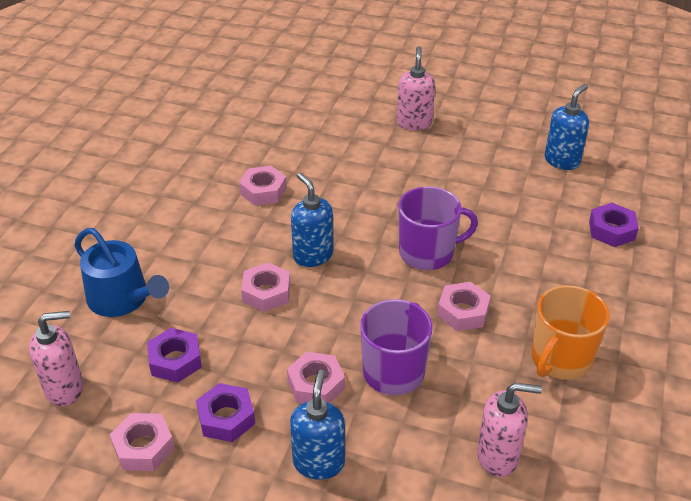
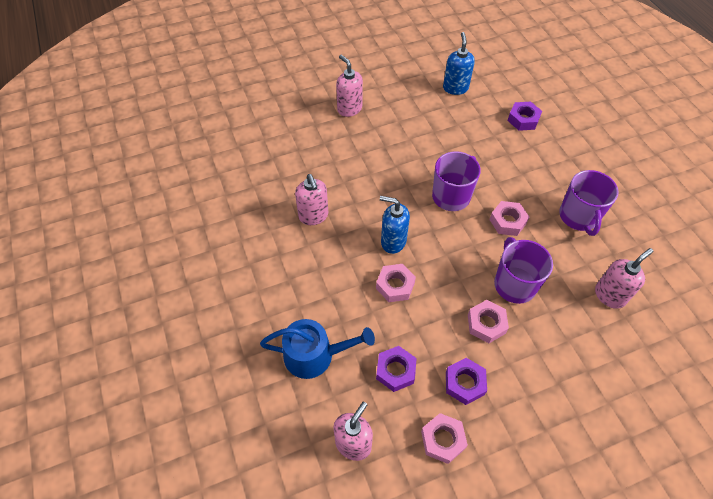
camera: 40 degrees left, 15 degrees up
(263, 191) = (313, 216): pink nut -> pink soap dispenser
(319, 462) = (538, 369): blue soap dispenser -> none
(560, 359) = (578, 217): orange mug -> purple mug

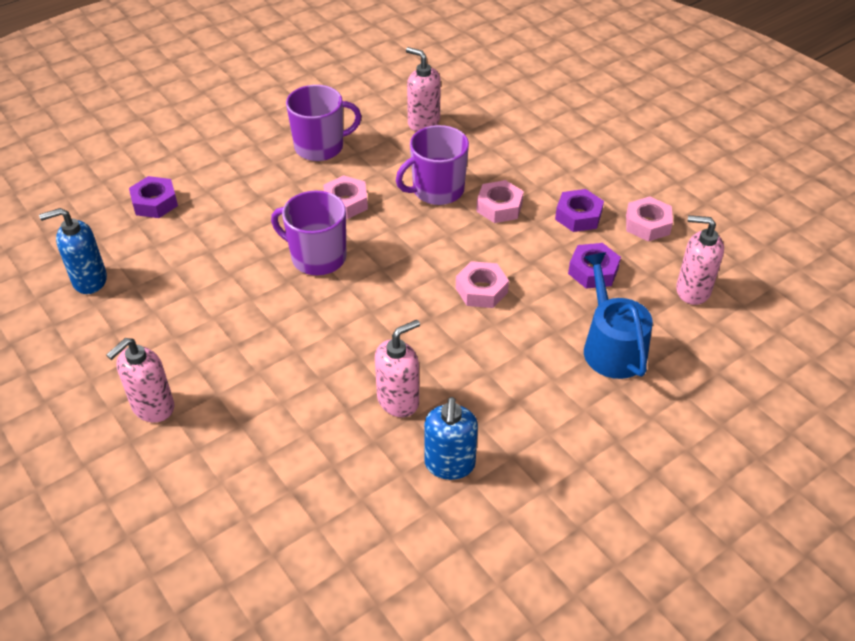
camera: 105 degrees left, 10 degrees down
(393, 241) = (414, 304): blue soap dispenser -> blue soap dispenser (449, 464)

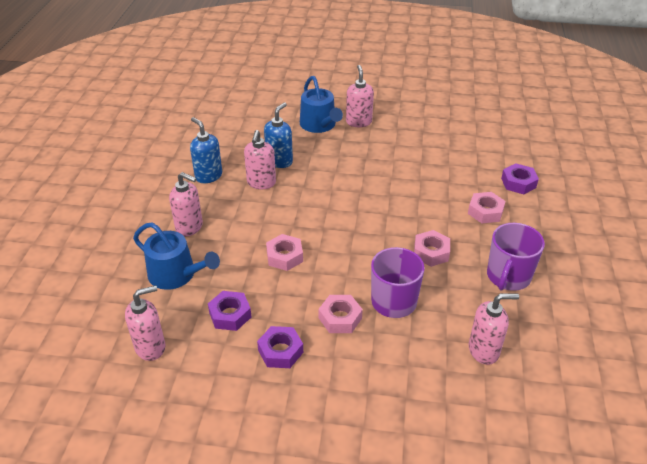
camera: 135 degrees right, 5 degrees down
(89, 280) = (471, 138): blue soap dispenser -> blue soap dispenser (279, 161)
(204, 443) = (319, 125): none -> blue watering can
(317, 257) = (394, 214): purple mug -> none
(546, 397) = (189, 227): none -> pink soap dispenser
(647, 224) = (224, 381): pink nut -> pink nut (485, 211)

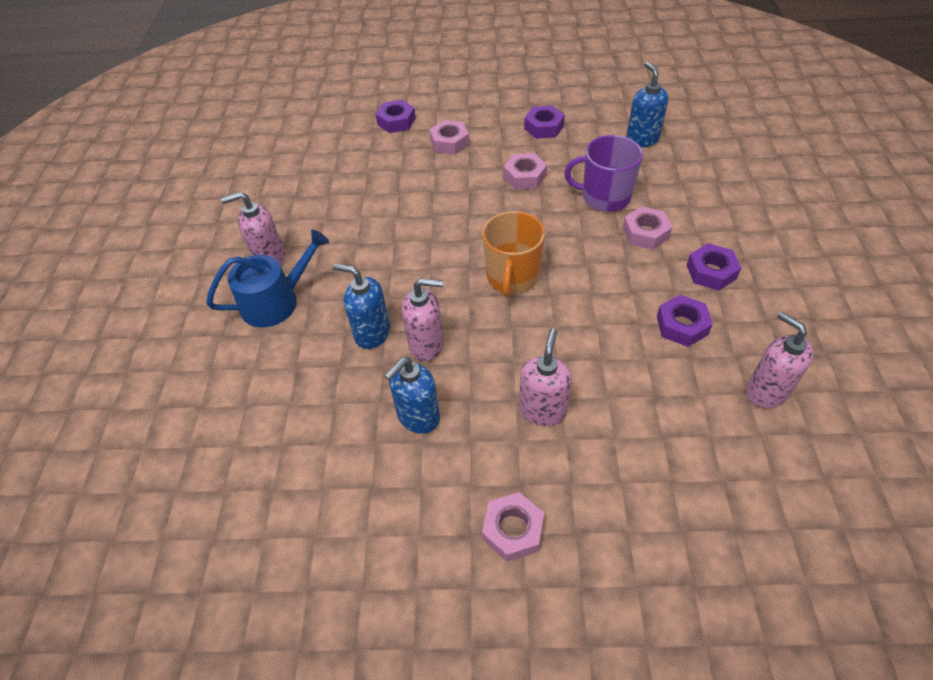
camera: 95 degrees left, 10 degrees up
(176, 274) = (639, 399): blue watering can -> none
(284, 256) = (568, 293): pink nut -> pink nut (512, 530)
(310, 229) = (512, 277): none -> orange mug
(484, 350) = (642, 139): pink soap dispenser -> blue soap dispenser
(508, 277) = (544, 127): purple mug -> purple nut

